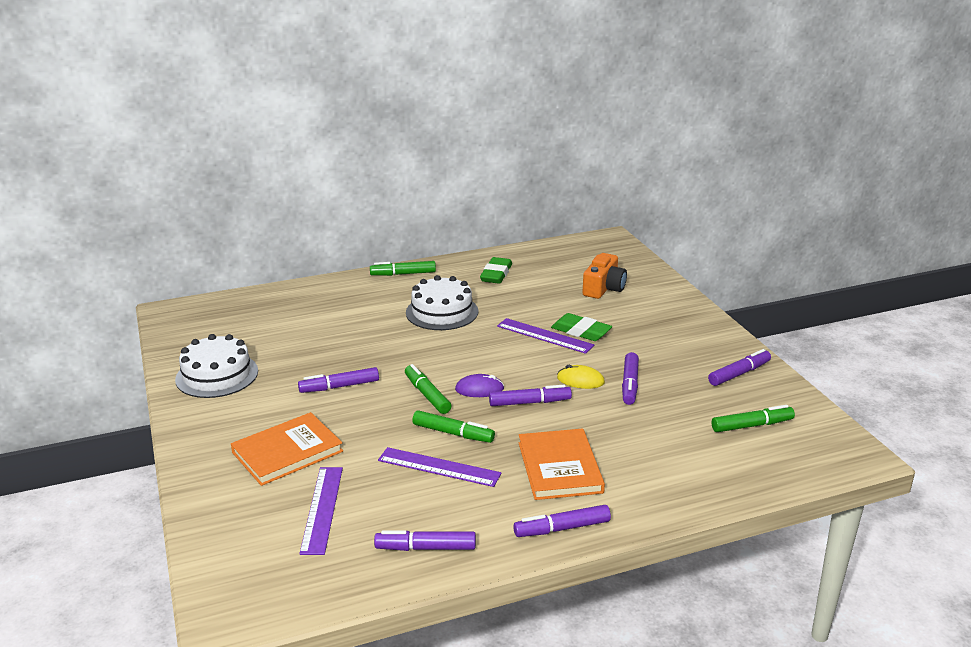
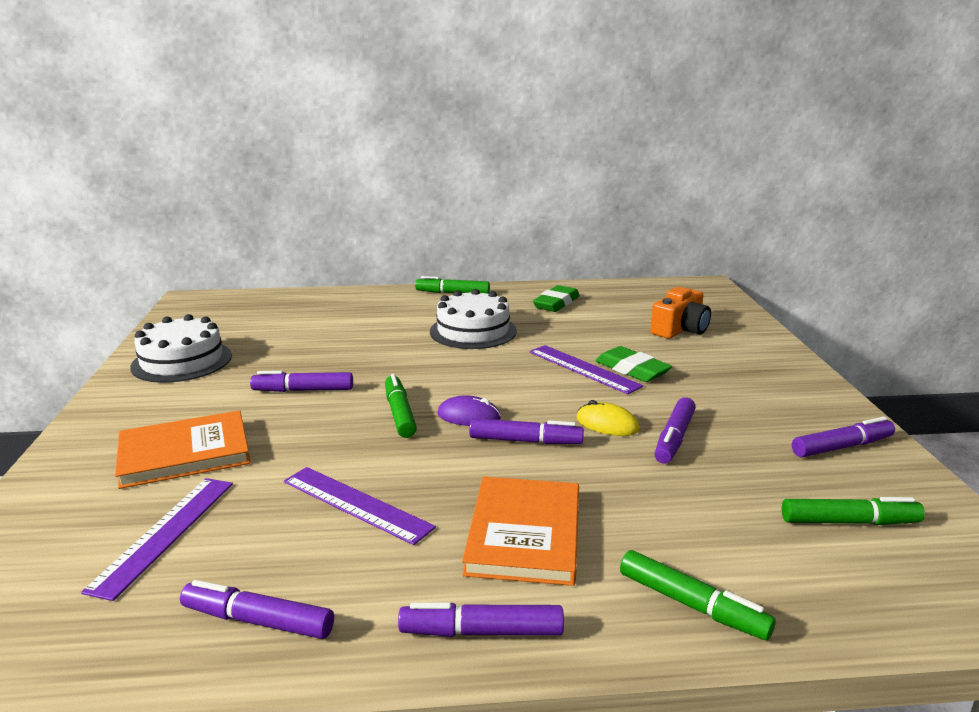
camera: 15 degrees right, 5 degrees down
(453, 433) = (403, 463): green marker -> green marker (692, 605)

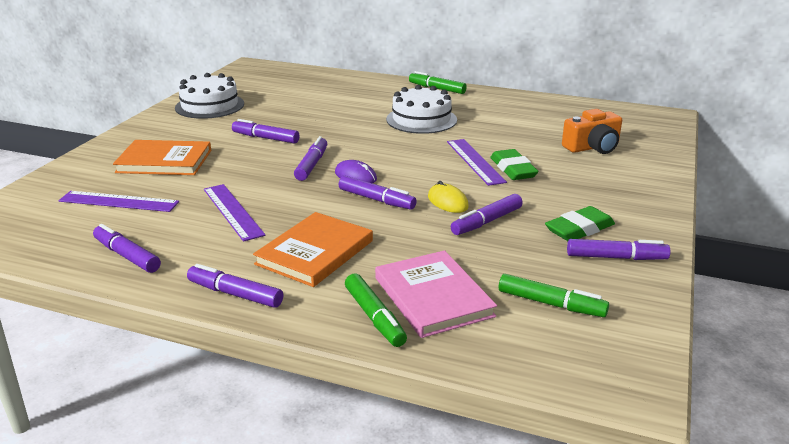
camera: 25 degrees right, 5 degrees up
(165, 533) = (118, 202): purple ruler -> purple ruler turned 60 degrees clockwise
(399, 413) = (312, 165): green marker -> purple marker
(556, 303) = (511, 110): green eraser -> green eraser (579, 229)
(725, 553) = (433, 297): none -> pink book

